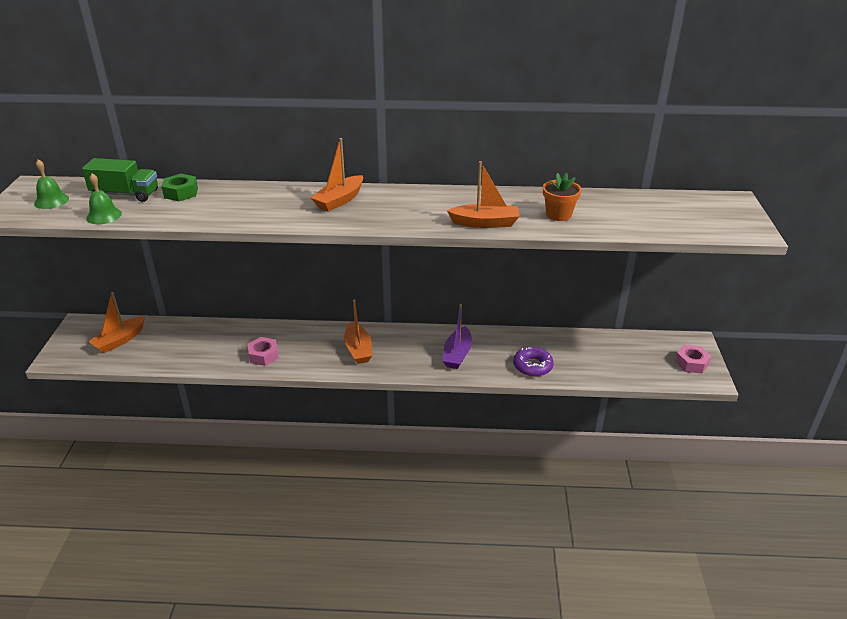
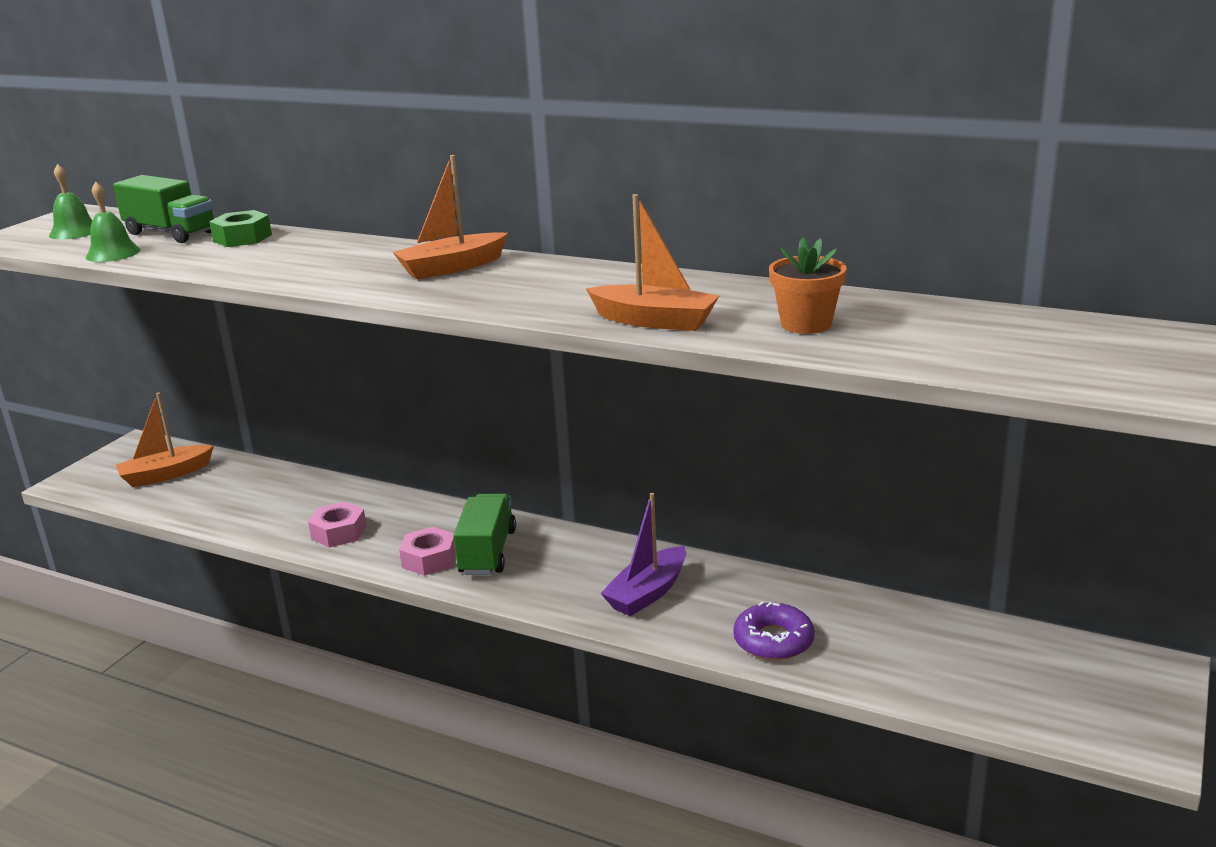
camera: 25 degrees right, 10 degrees down
(358, 349) = (487, 552): orange boat -> green truck
(691, 363) = (1122, 707): pink nut -> pink nut (429, 559)

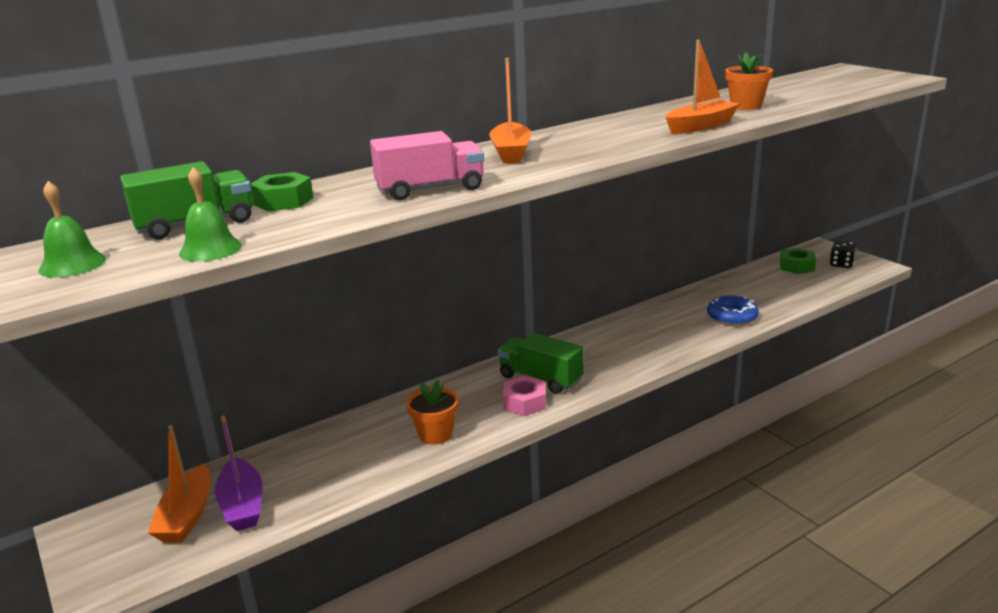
camera: 60 degrees left, 0 degrees up
(299, 271) = (430, 189): none -> pink truck
(339, 532) = (435, 434): pink nut -> orange flower pot
(647, 593) = (649, 338): purple boat -> purple boat (242, 505)
(773, 641) = (732, 317): purple donut -> blue donut
(1034, 660) = (796, 266): none -> green nut
(1104, 705) = (841, 264): none -> black dice

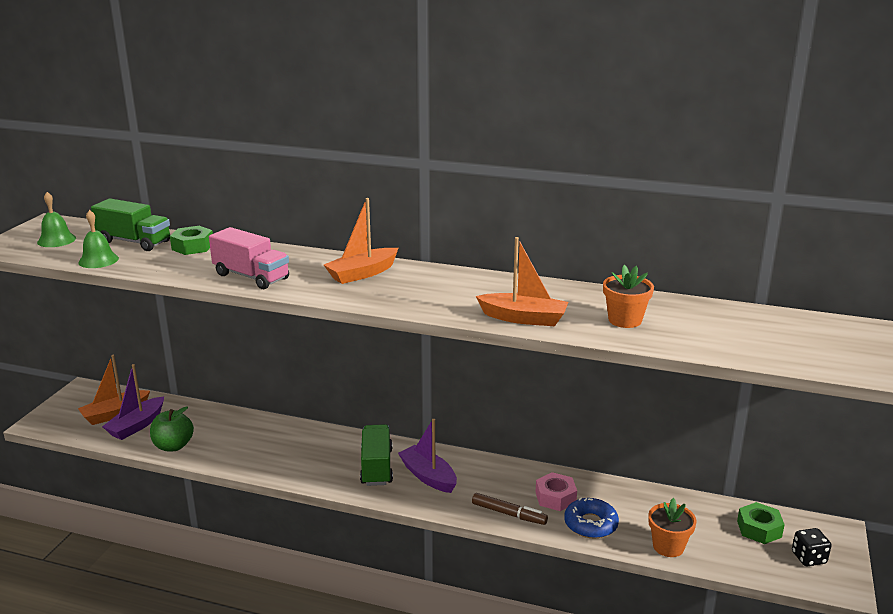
camera: 50 degrees right, 0 degrees up
(329, 488) = (173, 446): none -> green apple
(435, 434) = (263, 456): orange flower pot -> orange flower pot (668, 546)
(524, 402) = (336, 474): pink nut -> pink nut (555, 497)
(587, 359) = (428, 476): none -> purple boat
(683, 343) = (509, 514): none -> brown marker

